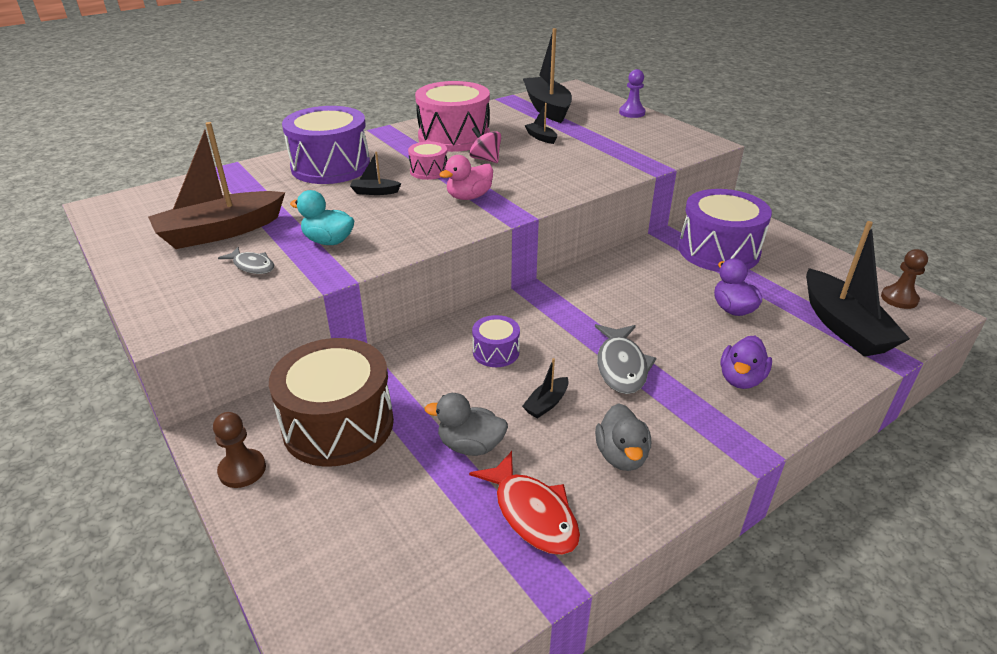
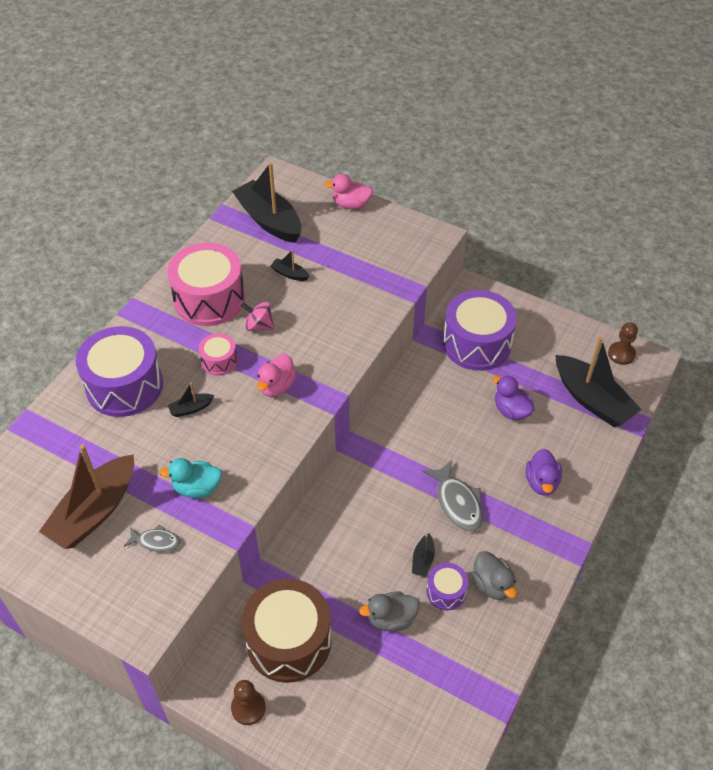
camera: 25 degrees left, 15 degrees up
(496, 352) = (361, 525): purple drum -> purple drum (446, 592)
(532, 513) = (459, 654): red fish -> none
(632, 113) = (351, 205): purple pawn -> pink duck

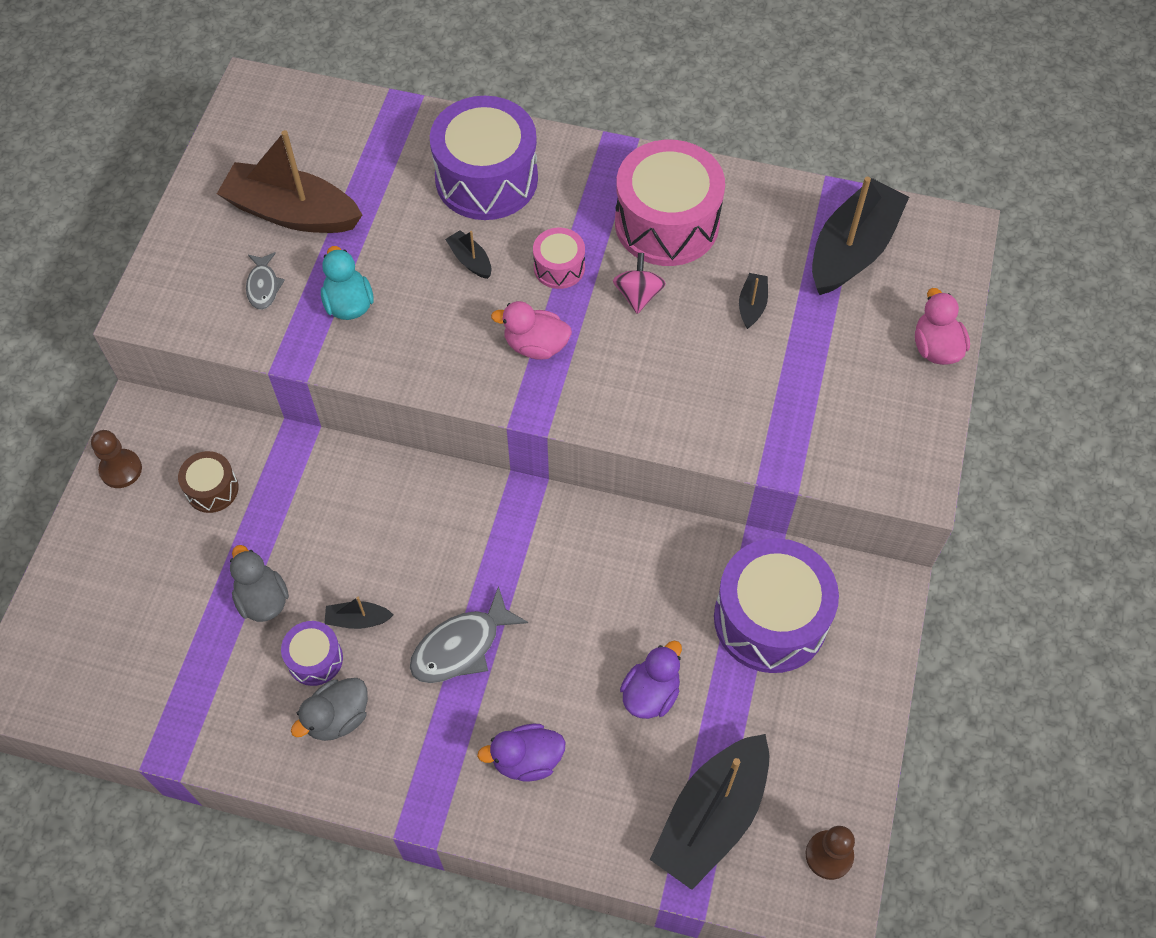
camera: 75 degrees right, 10 degrees up
(289, 641) = (212, 489): brown drum -> brown drum, size x0.48

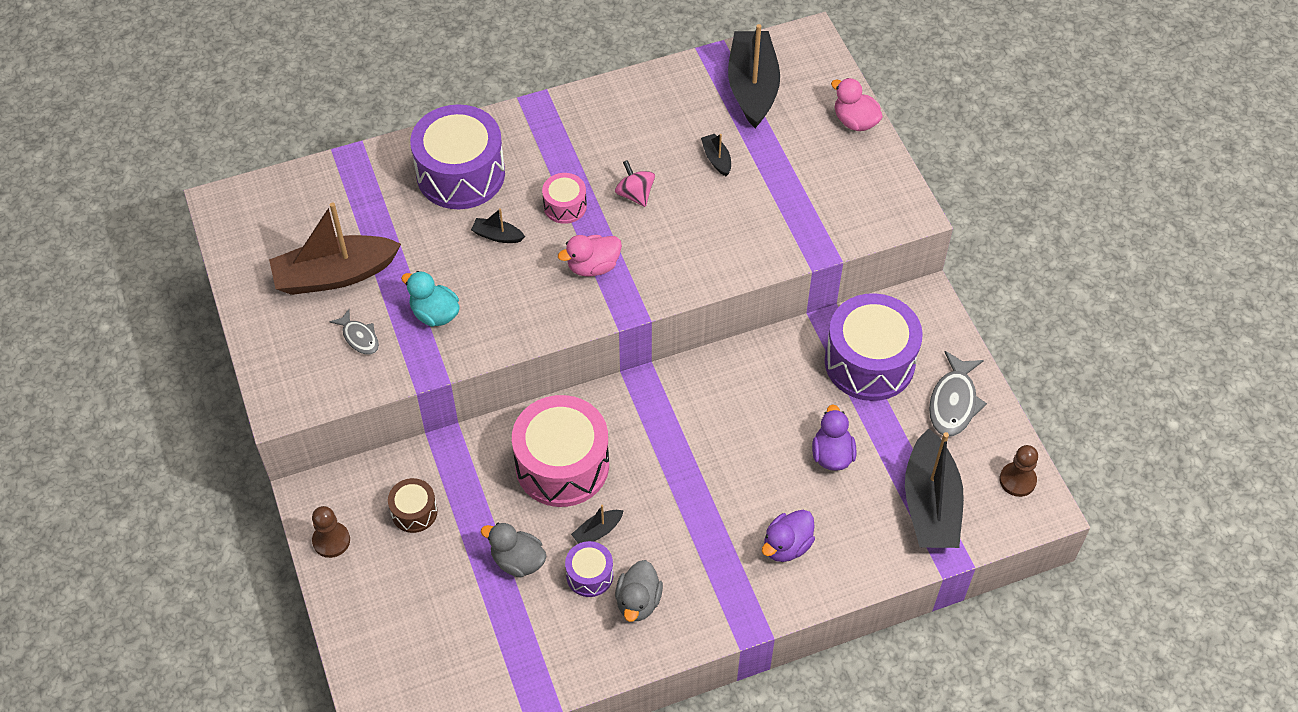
camera: 35 degrees left, 5 degrees down
(461, 646) = (683, 504): grey fish -> grey fish (953, 402)
(667, 223) = (614, 136): pink drum -> pink drum (562, 465)

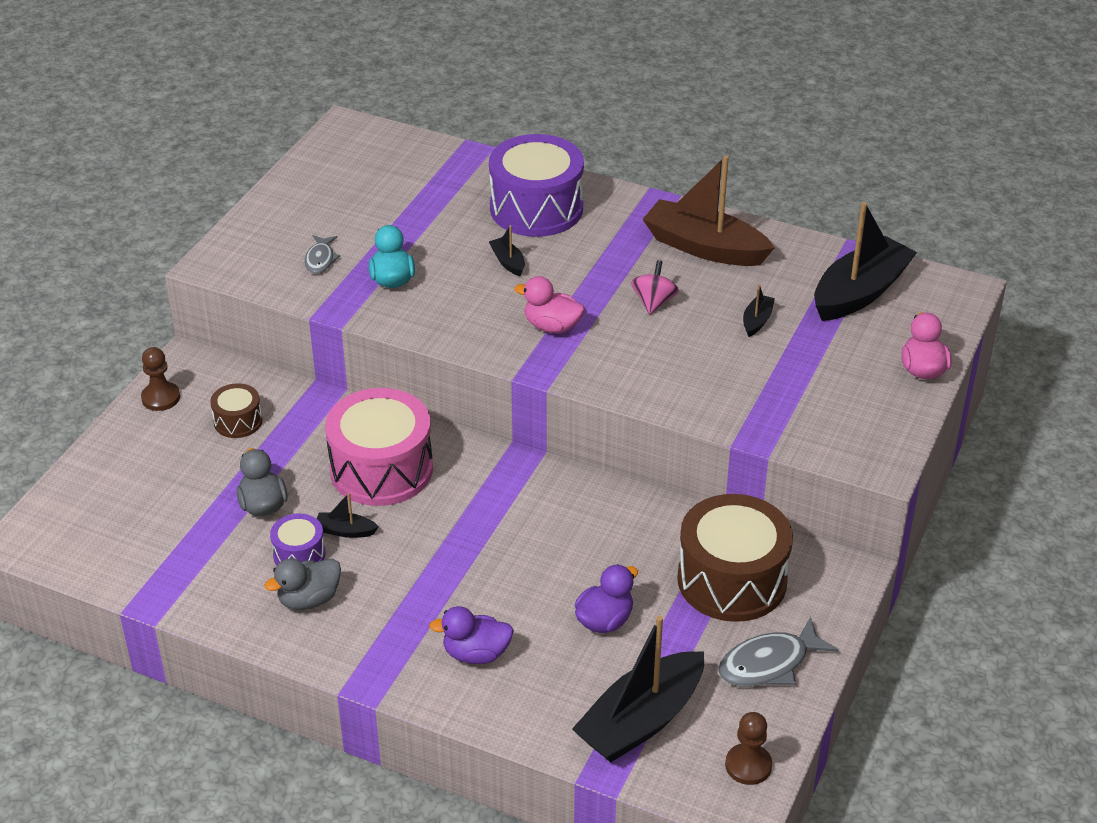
camera: 45 degrees right, 15 degrees down
(335, 275) = (358, 213): brown boat -> brown boat (704, 247)
(565, 206) = (586, 275): pink drum -> none
(869, 362) = (732, 580): purple drum -> brown drum

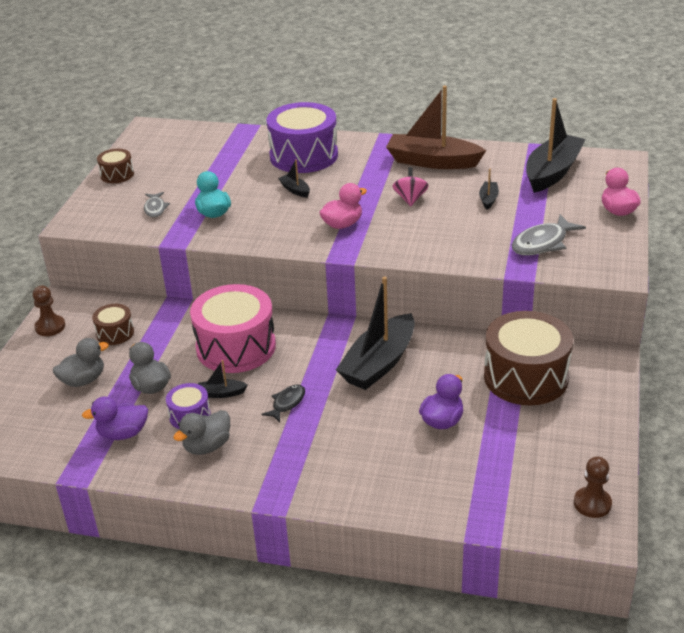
camera: 10 degrees left, 5 degrees down
(184, 481) = (83, 380): none -> grey duck
(285, 197) = (117, 174): none -> brown drum
(421, 560) = (287, 403): none -> black fish
(476, 654) = (352, 462): purple duck -> purple duck (123, 433)
(552, 326) = (342, 224): pink duck -> pink duck turned 135 degrees clockwise
(641, 721) = (497, 486): black boat -> black boat (379, 363)
(769, 664) = (577, 429): grey fish -> grey fish (542, 243)

